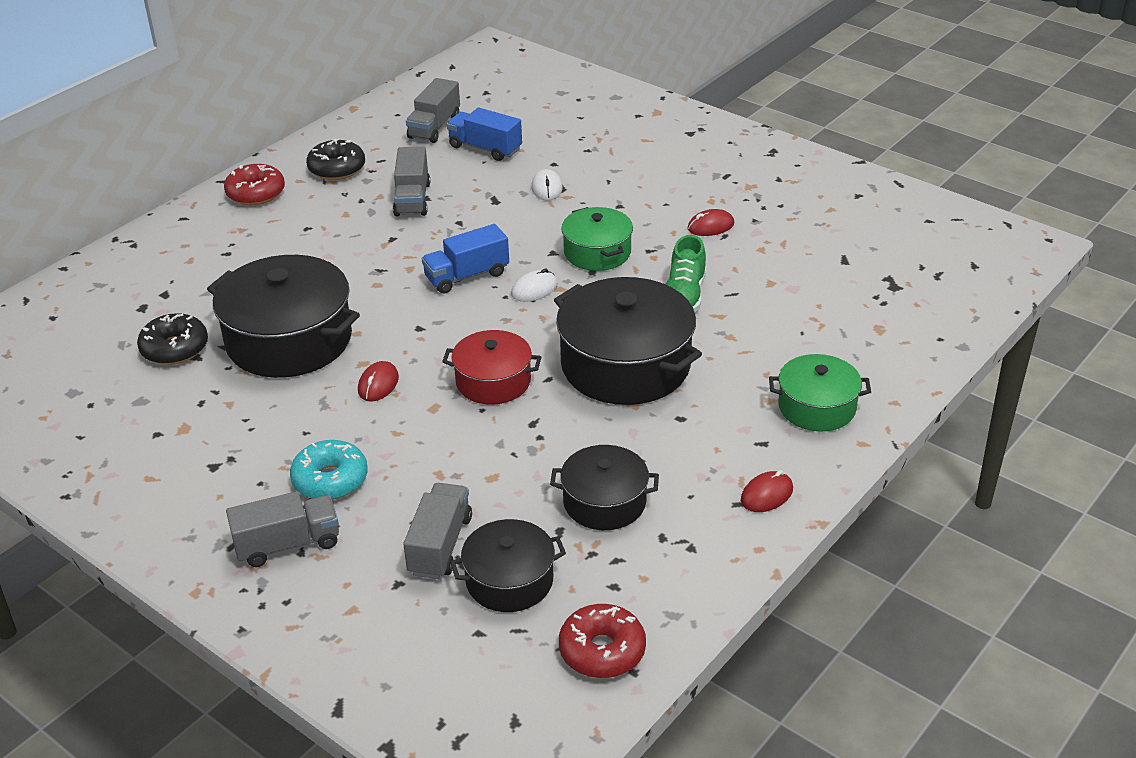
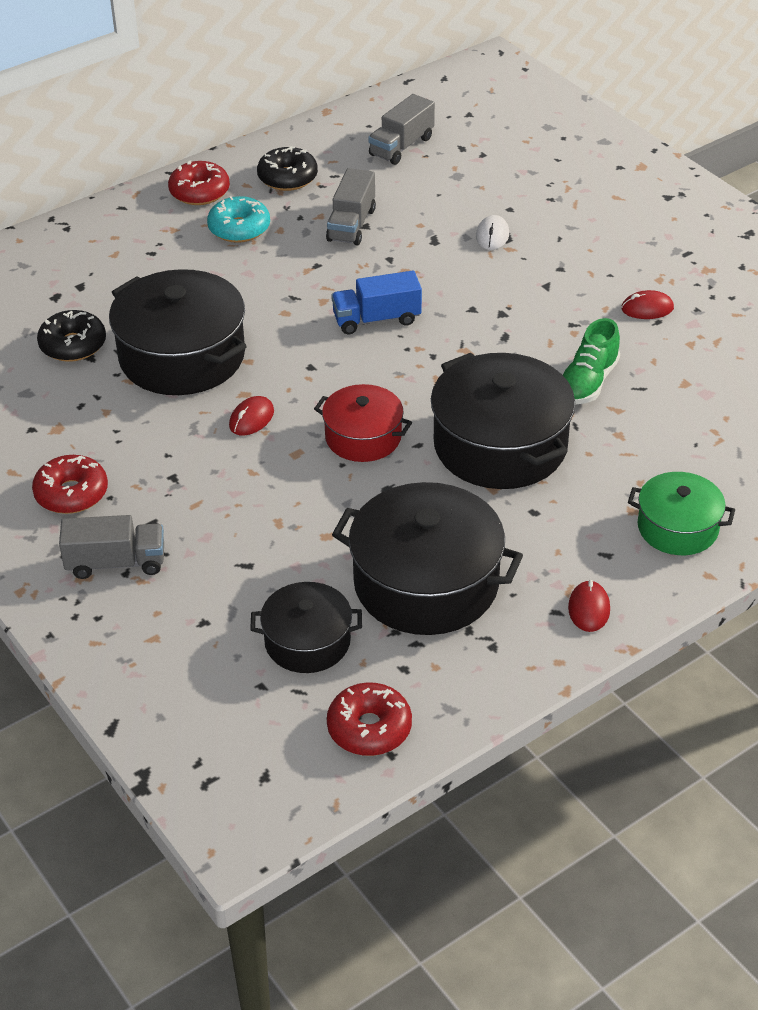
camera: 15 degrees right, 5 degrees up
(219, 487) = (71, 493): none -> red donut
(330, 480) = (175, 507): turquoise donut -> turquoise donut (239, 228)
(440, 545) = (255, 593): grey truck -> none
(485, 148) = (445, 179): blue truck -> none
(534, 289) = (439, 346): white mouse -> none
(597, 252) = (517, 317): green pot -> none
(604, 502) = (426, 583): black pot -> black pot, size x1.74
(766, 495) = (589, 609): red mouse -> red mouse turned 60 degrees counterclockwise

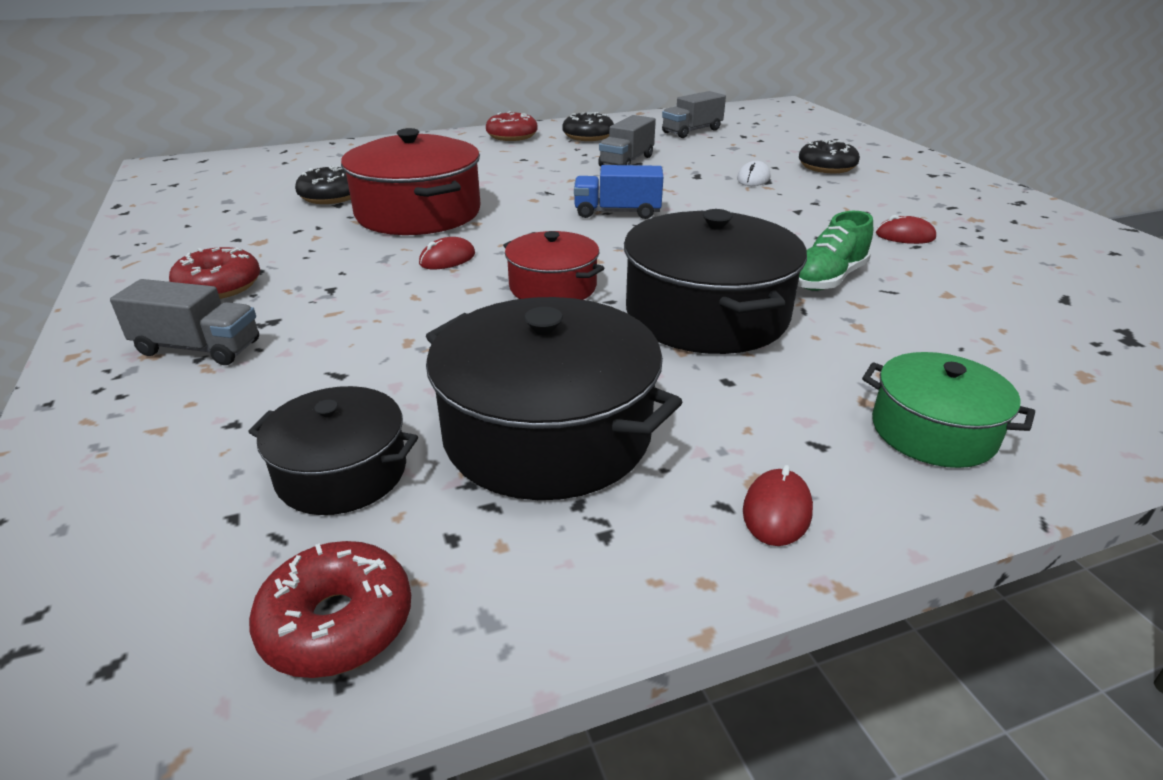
camera: 15 degrees right, 10 degrees down
(182, 356) = (418, 213): black pot -> red pot
(239, 228) = (529, 154): turquoise donut -> none
(562, 200) = (826, 167): none -> black donut

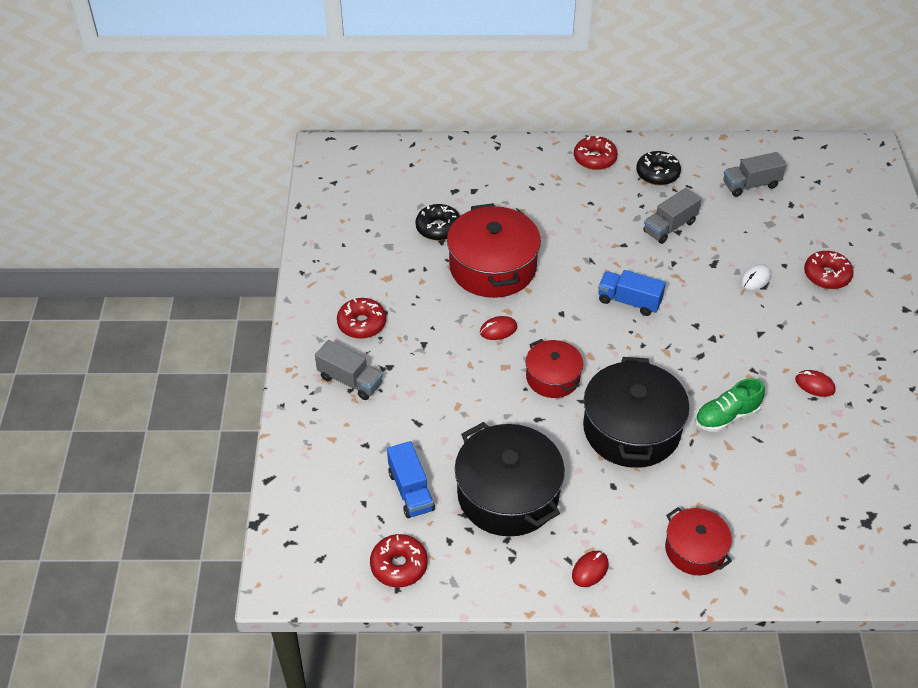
camera: 20 degrees right, 15 degrees up
(342, 472) = (410, 491): black pot -> blue truck
(826, 167) = (826, 275): black donut -> red donut
(933, 431) = (695, 550): green pot -> red pot

